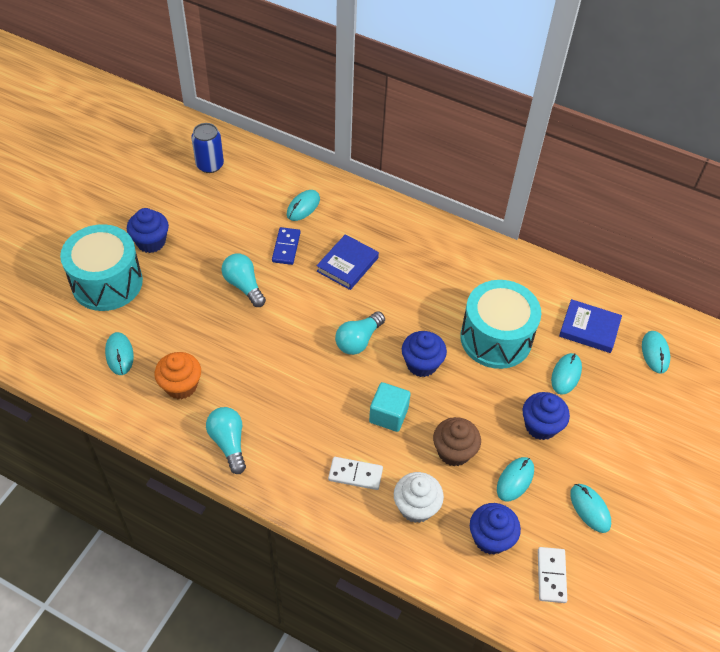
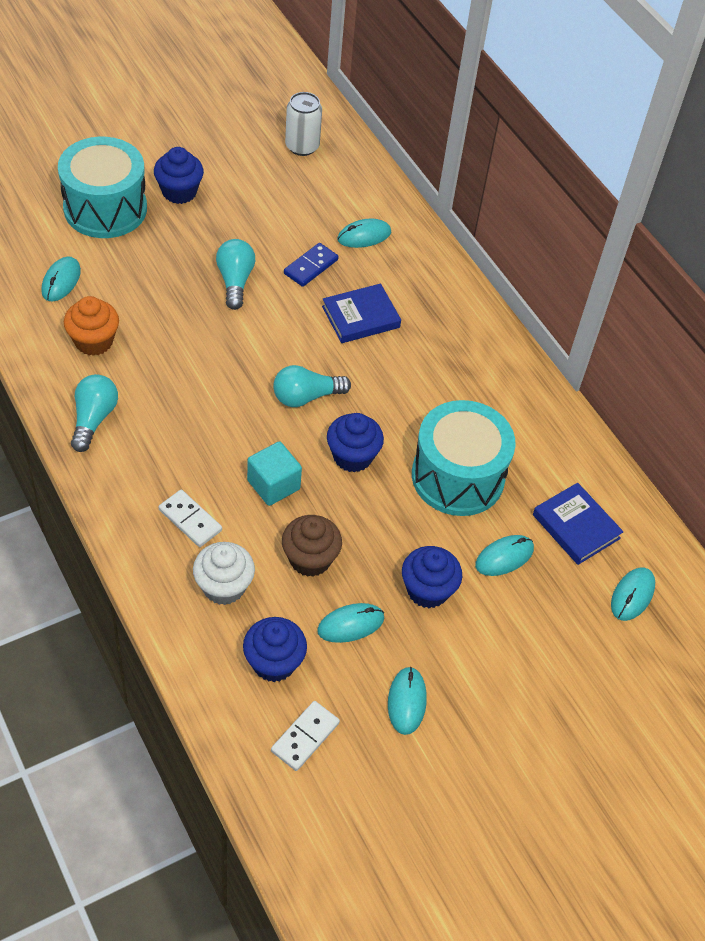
camera: 30 degrees right, 0 degrees up
(210, 165) = (302, 146): blue can -> white can

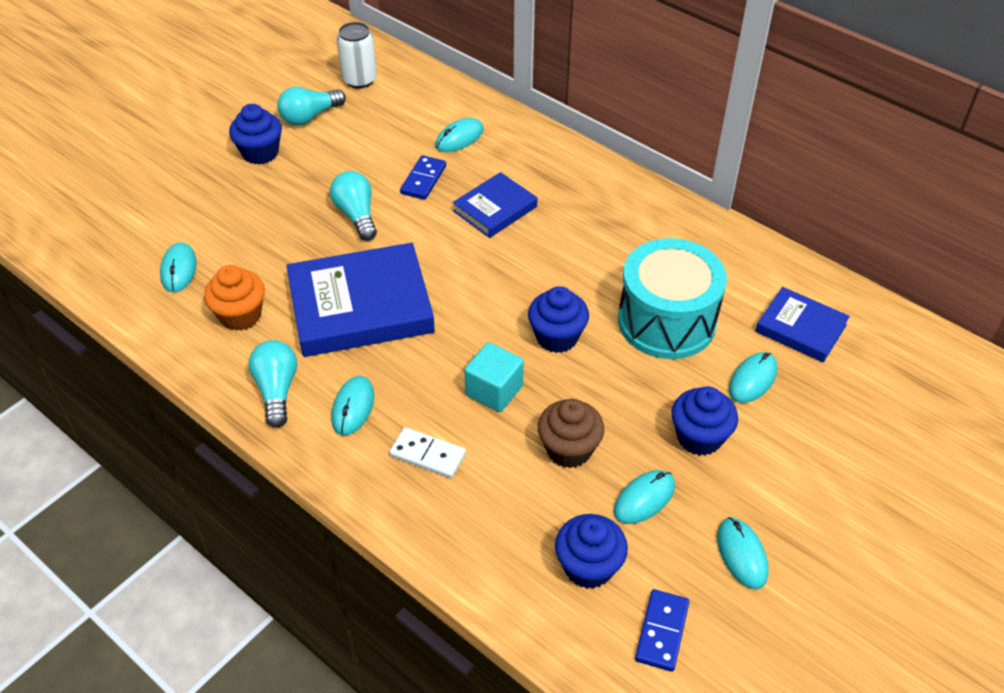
camera: 15 degrees left, 5 degrees down
(105, 208) = (192, 189): turquoise drum -> none
(198, 368) = (360, 306): none -> blue book
(224, 586) = (497, 509): white cupcake -> none
(305, 737) = (661, 631): white domino -> blue domino
(306, 397) = (482, 297): turquoise light bulb -> turquoise light bulb (309, 117)
(632, 595) = (888, 372): turquoise mouse -> turquoise mouse (353, 407)

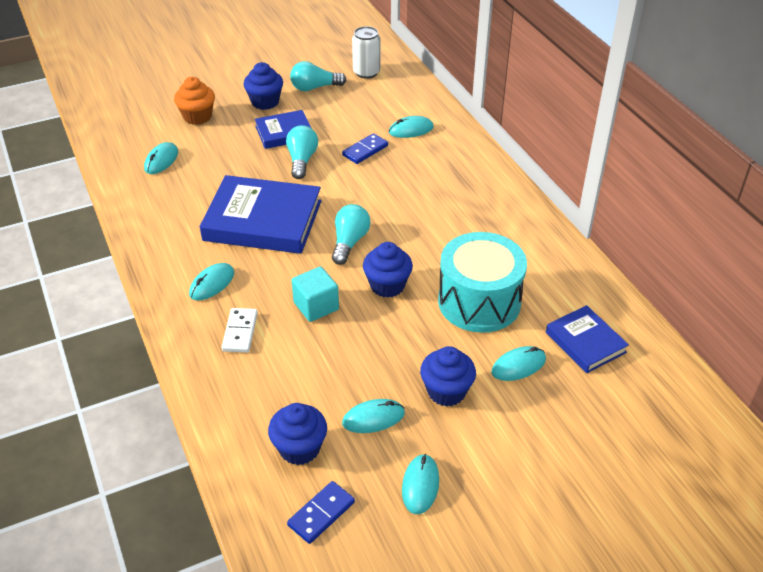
camera: 25 degrees right, 5 degrees down
(240, 315) = (180, 201): orange cupcake -> orange cupcake (197, 117)
(277, 390) = (170, 256): turquoise light bulb -> turquoise light bulb (349, 242)
(428, 455) = (240, 332): white domino -> white domino turned 45 degrees clockwise
(495, 209) = (403, 185): blue book -> blue book (284, 133)
(569, 449) = (342, 364): brown cupcake -> none

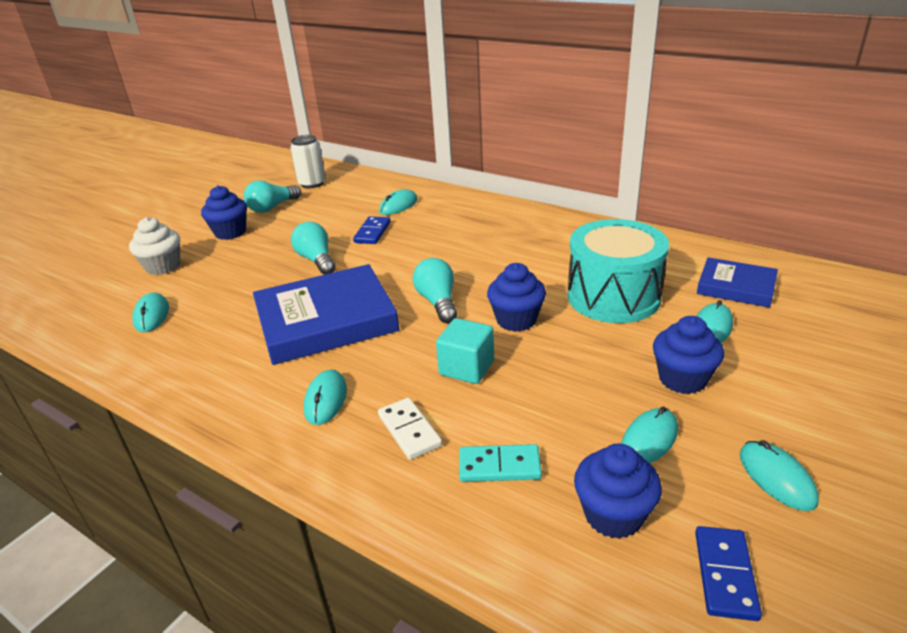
camera: 30 degrees left, 10 degrees down
(197, 117) = (163, 266): orange cupcake -> white cupcake
(268, 384) = (499, 466): none -> turquoise domino
(284, 133) = (275, 247): blue book -> none

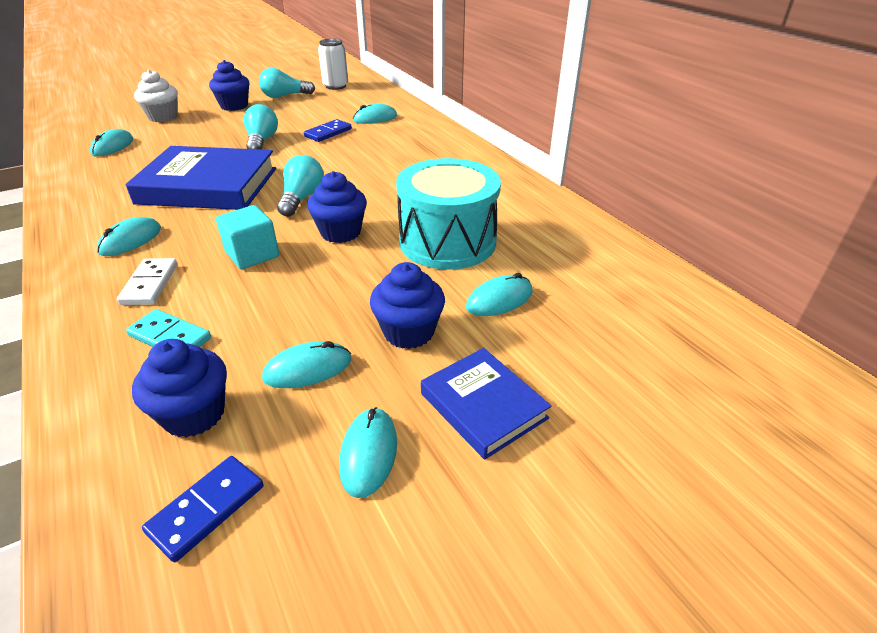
camera: 25 degrees right, 5 degrees up
(736, 287) = (577, 272): blue book -> blue book (483, 406)

